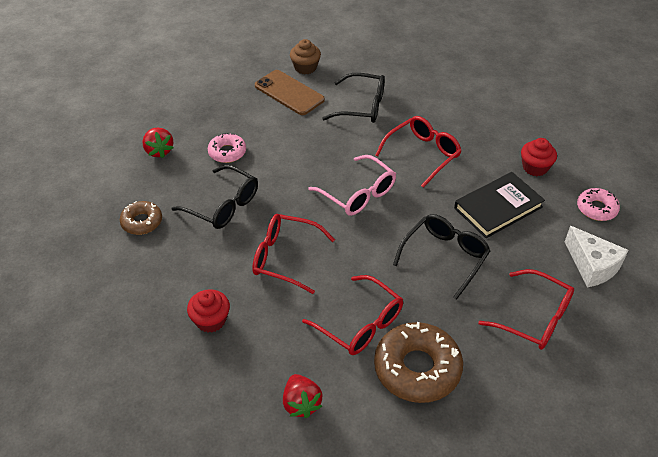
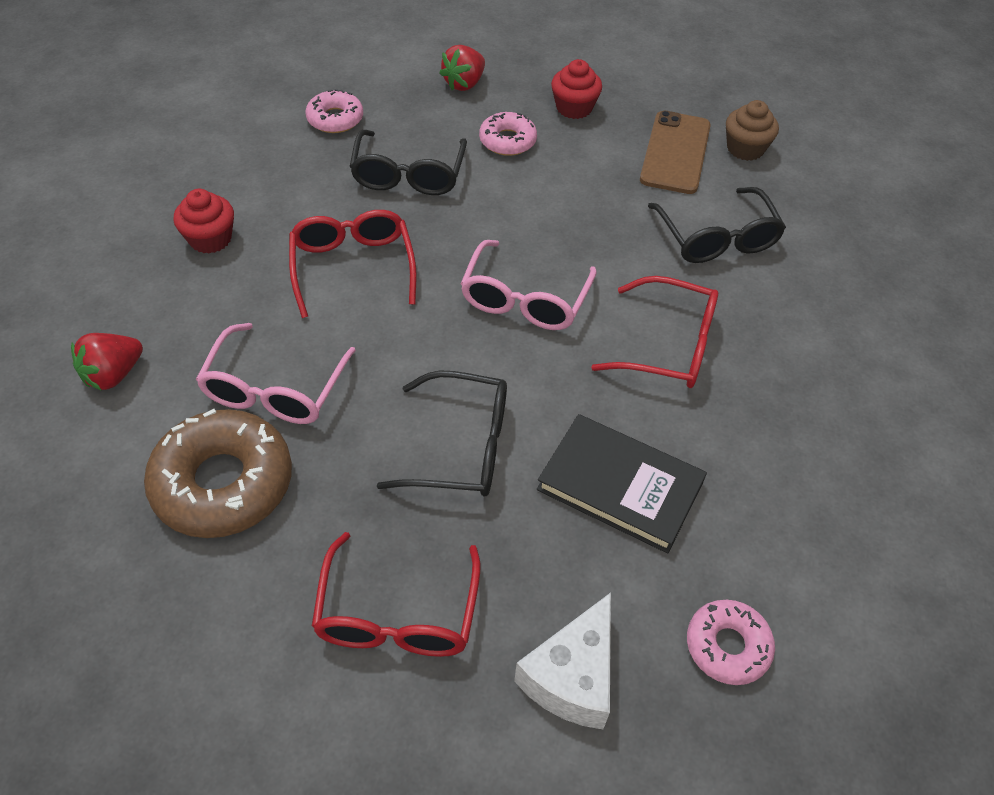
camera: 60 degrees right, 5 degrees up
(142, 222) = (335, 119): brown donut -> pink donut
(360, 324) = (275, 389): red glasses -> pink glasses
(535, 167) = (761, 513): red cupcake -> red cupcake (574, 108)

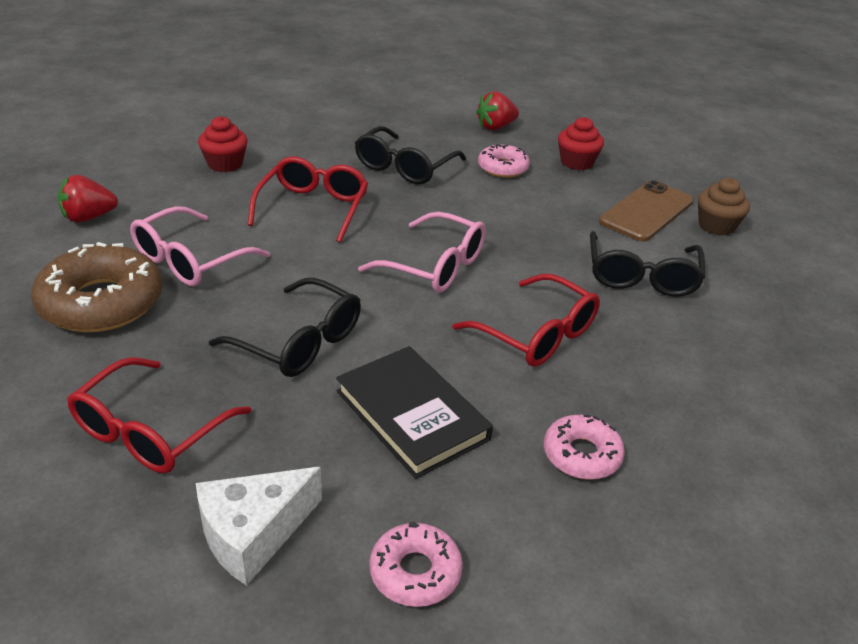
camera: 25 degrees right, 15 degrees down
(335, 119) = (376, 123): pink donut -> pink donut (581, 455)
(525, 299) = (434, 266): pink glasses -> pink glasses turned 105 degrees counterclockwise

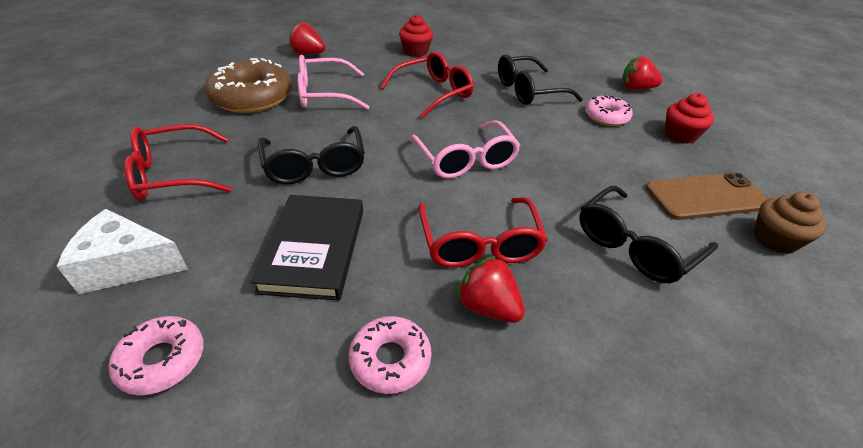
camera: 40 degrees right, 5 degrees up
(600, 378) = (488, 307): none -> red strawberry

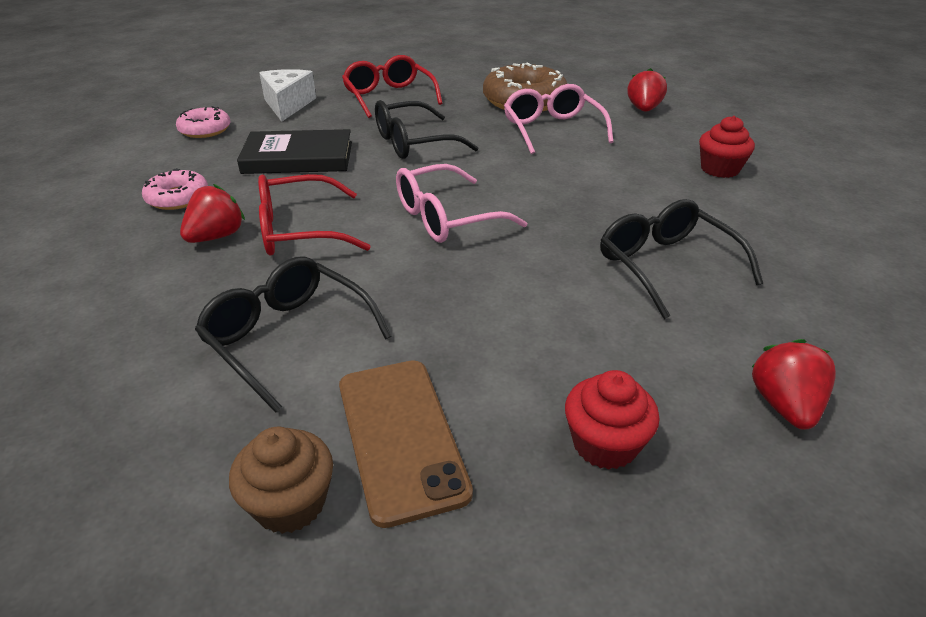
camera: 85 degrees right, 5 degrees down
(433, 93) = (600, 189): red glasses -> none
(606, 117) = (625, 347): pink donut -> none

